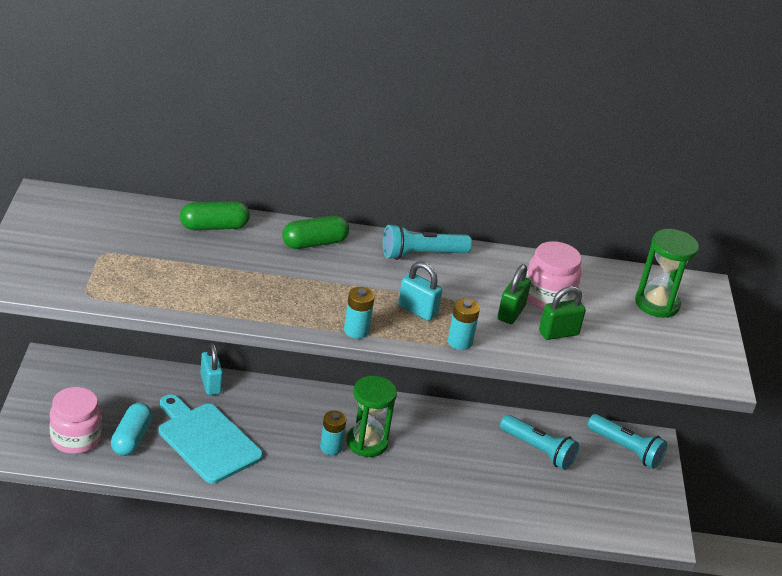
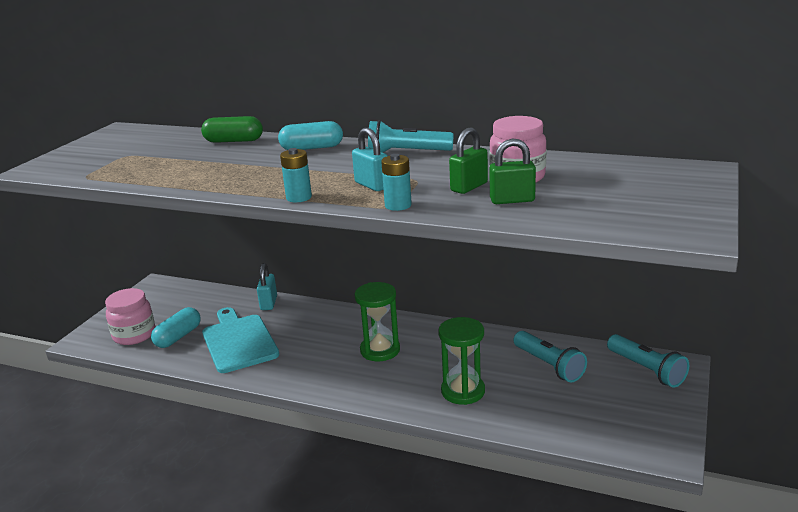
camera: 25 degrees right, 10 degrees down
(314, 243) = (312, 148): green capsule -> turquoise capsule
(331, 447) = (344, 352): turquoise battery -> none
(657, 304) = (641, 181): green hourglass -> green hourglass (463, 391)

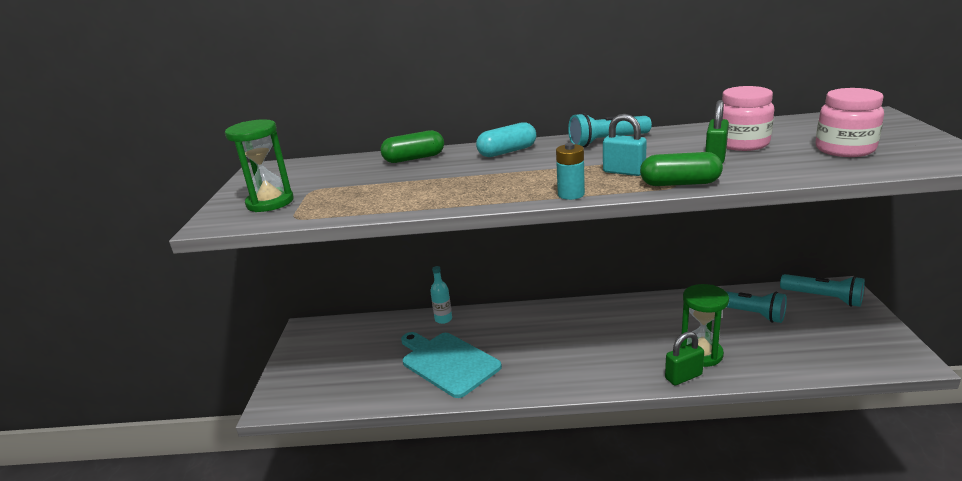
camera: 20 degrees left, 0 degrees up
(134, 335) = (328, 384): pink jar -> pink jar (844, 149)
(178, 337) = (379, 374): turquoise capsule -> none
(269, 303) = (443, 319): turquoise padlock -> turquoise bottle
(380, 350) = (592, 336): green hourglass -> green hourglass (270, 202)
(398, 205) = (680, 183): turquoise battery -> green capsule
(512, 200) = (772, 161): green padlock -> green padlock (683, 377)

